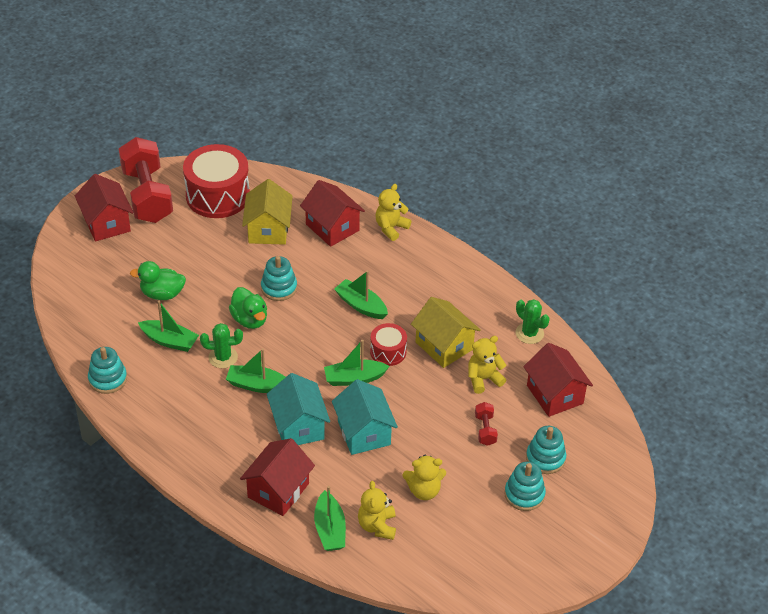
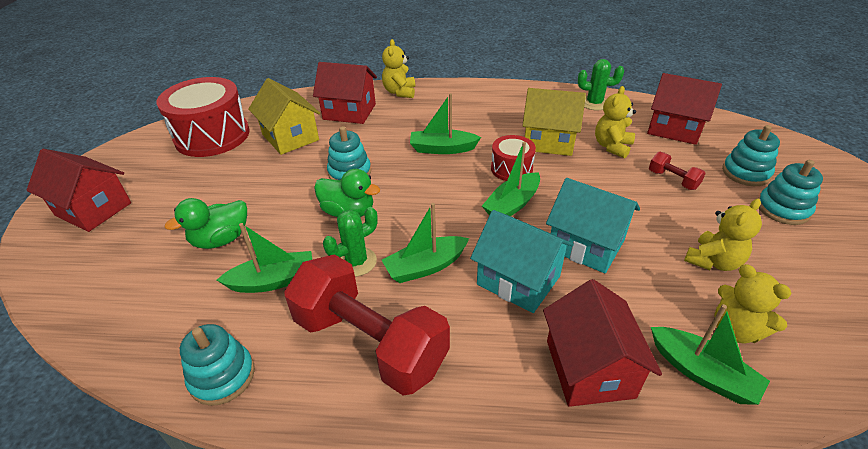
camera: 35 degrees left, 5 degrees down
(147, 195) = (130, 166): red dumbbell -> red dumbbell (370, 342)

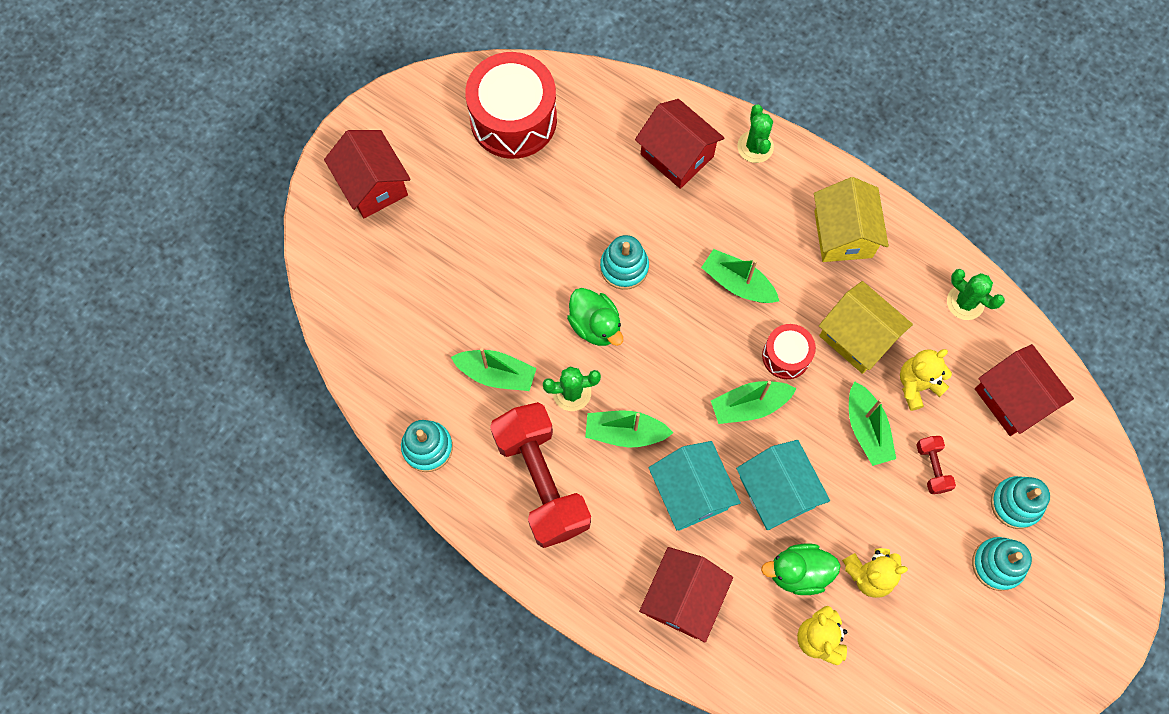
camera: 30 degrees right, 30 degrees up
(221, 239) = (471, 296): green duck -> green duck (798, 572)
(290, 137) = (592, 169): yellow house -> yellow house (843, 234)
(400, 92) = (755, 147): yellow teddy bear -> green cactus
(702, 373) = (759, 651): green boat -> green boat (866, 429)

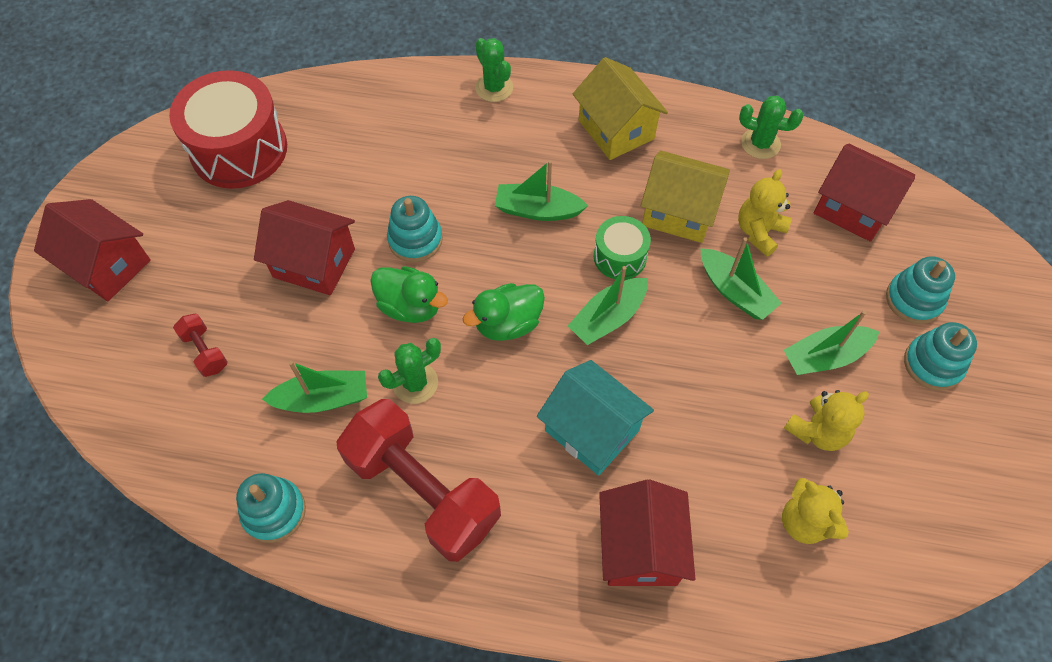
camera: 25 degrees left, 10 degrees down
(625, 432) = (492, 399): green boat -> green boat (825, 356)
(677, 155) = (421, 122): red house -> red house (314, 263)
(777, 492) = (680, 390): turquoise house -> none
(786, 356) = (620, 257): red drum -> green drum
(798, 572) = (745, 462): green duck -> green duck (508, 324)
(932, 467) = (817, 300): red dumbbell -> red dumbbell (205, 351)

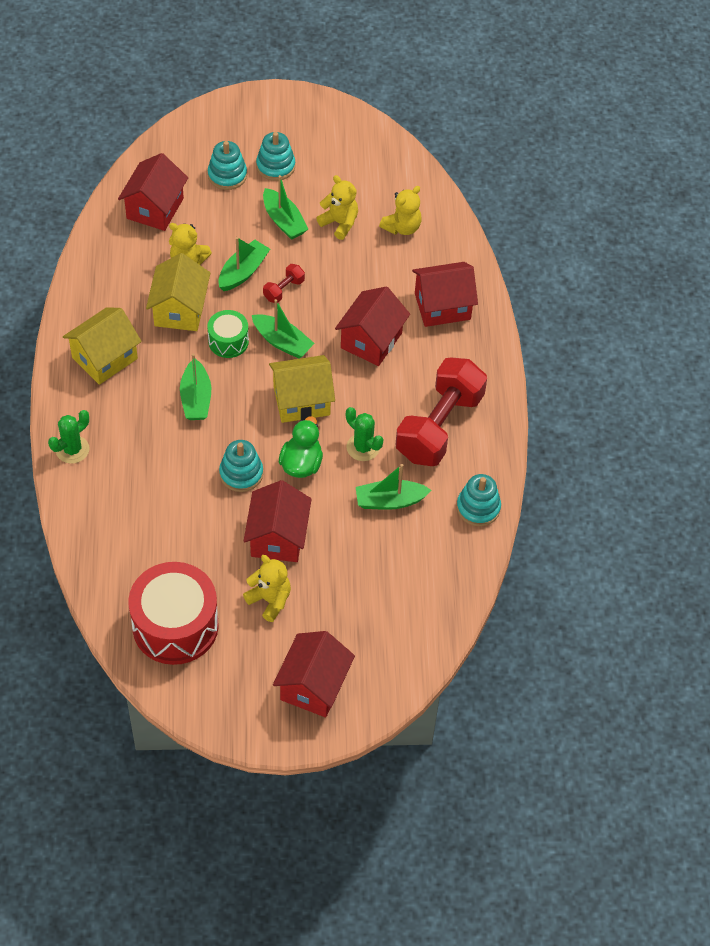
camera: 105 degrees left, 5 degrees down
(205, 351) = (372, 588): red dumbbell -> red dumbbell (283, 290)
(234, 241) = (270, 600): none -> yellow teddy bear
(323, 399) = (390, 501): green boat -> green boat turned 75 degrees counterclockwise
(508, 324) = (301, 401): green duck -> yellow house
(592, 430) = (371, 340): turquoise house -> red house
(760, 144) = (103, 265): green cactus -> none

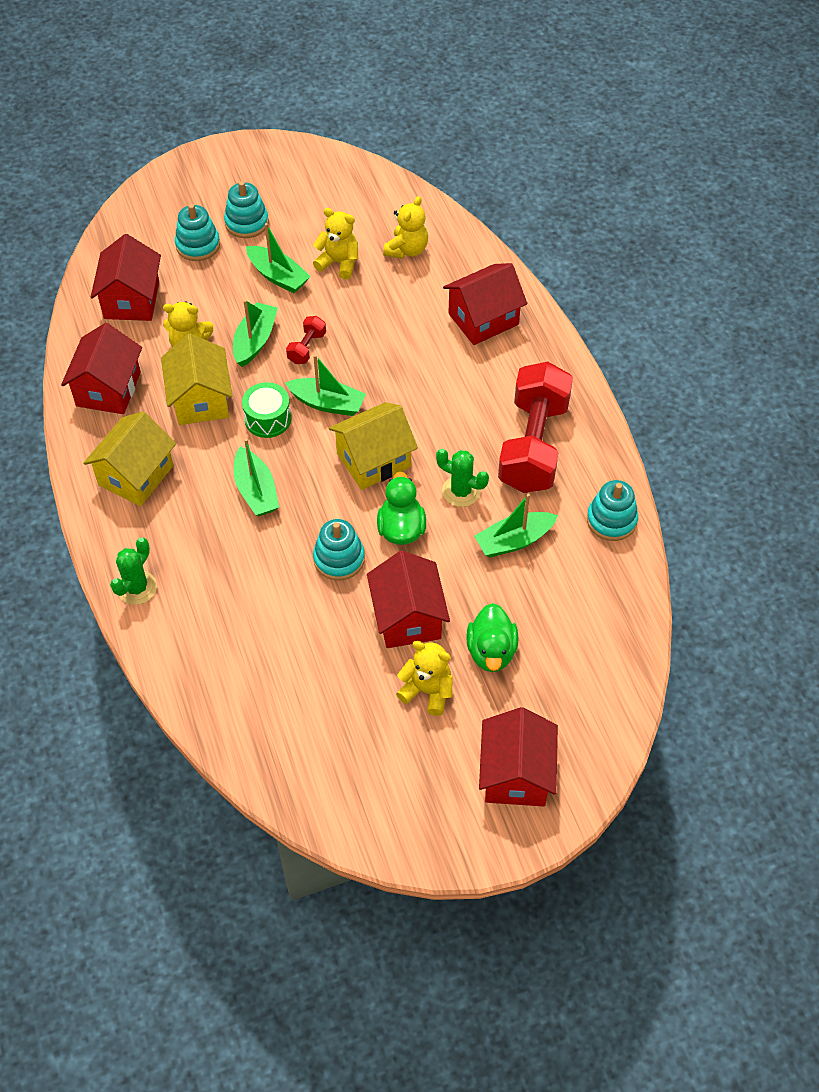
camera: 15 degrees left, 0 degrees up
(175, 625) = (332, 754): red drum -> none
(334, 584) = (491, 651): none -> green duck
(371, 340) = (423, 375): red house -> red house (108, 389)

